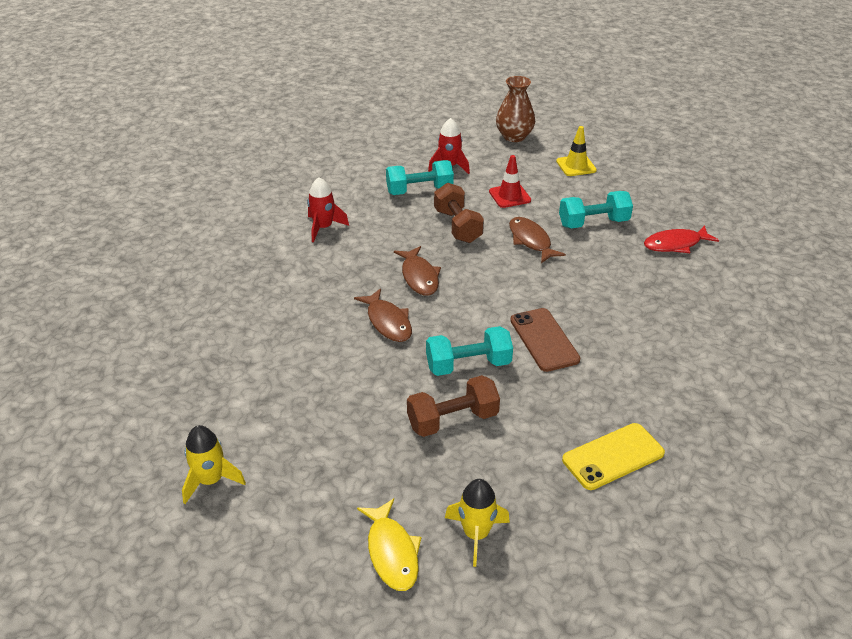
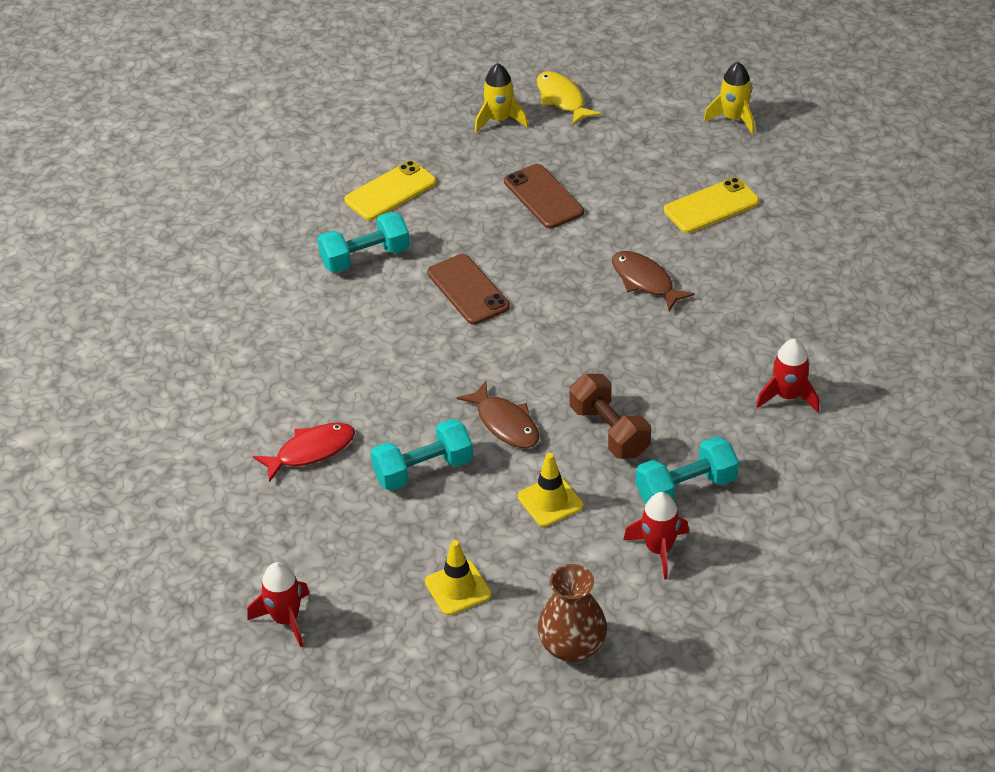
camera: 170 degrees right, 5 degrees up
(294, 380) = (711, 206): none -> yellow phone
(419, 277) = (631, 344): brown fish -> none
(452, 420) = (543, 197): brown dumbbell -> brown phone
(468, 365) = (542, 249): turquoise dumbbell -> turquoise dumbbell (365, 257)
(509, 196) = (550, 501): red traffic cone -> yellow traffic cone
(681, 166) = (286, 619): none -> red rocket

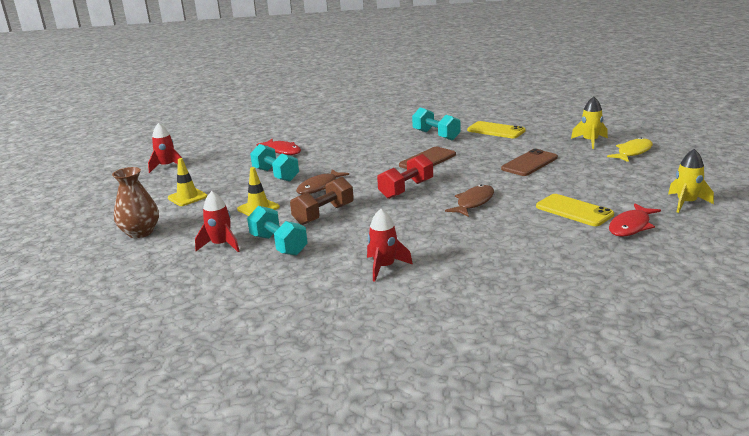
camera: 75 degrees right, 20 degrees down
(566, 334) = (406, 189): none -> red dumbbell
(771, 178) = (631, 226): none -> red fish

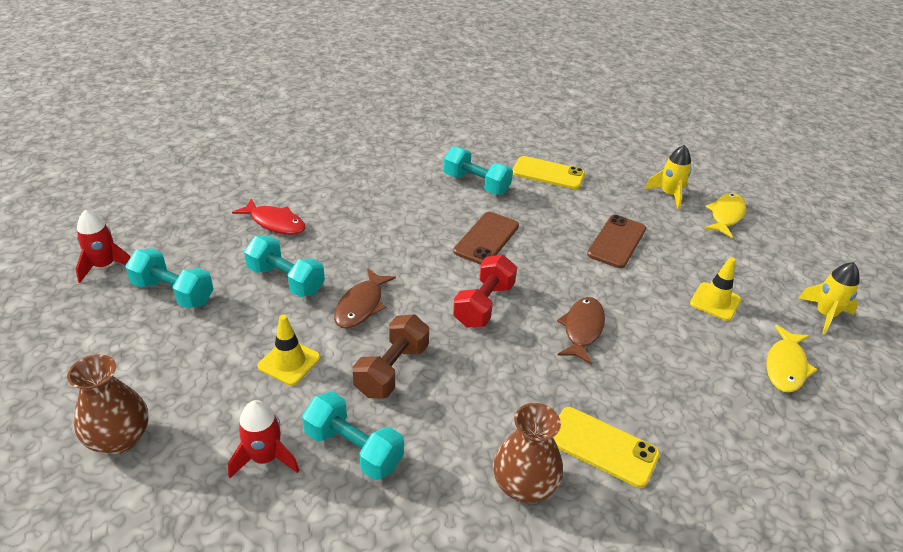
camera: 20 degrees left, 15 degrees up
(187, 197) = (166, 342): yellow traffic cone -> yellow traffic cone (715, 301)
(202, 178) = (173, 292): none -> turquoise dumbbell
(384, 267) = (524, 485): red rocket -> brown vase
(574, 210) = (709, 338): yellow phone -> yellow phone (602, 446)
(631, 226) = (785, 366): red fish -> yellow fish

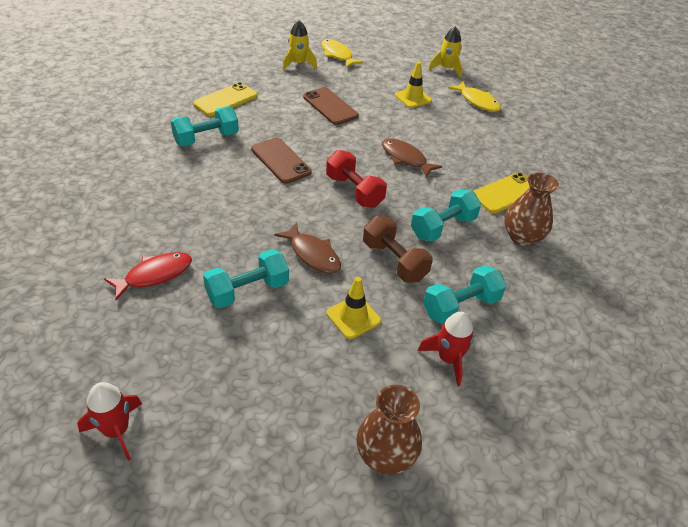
camera: 65 degrees left, 5 degrees up
(173, 292) = (207, 377): turquoise dumbbell -> turquoise dumbbell (443, 227)

